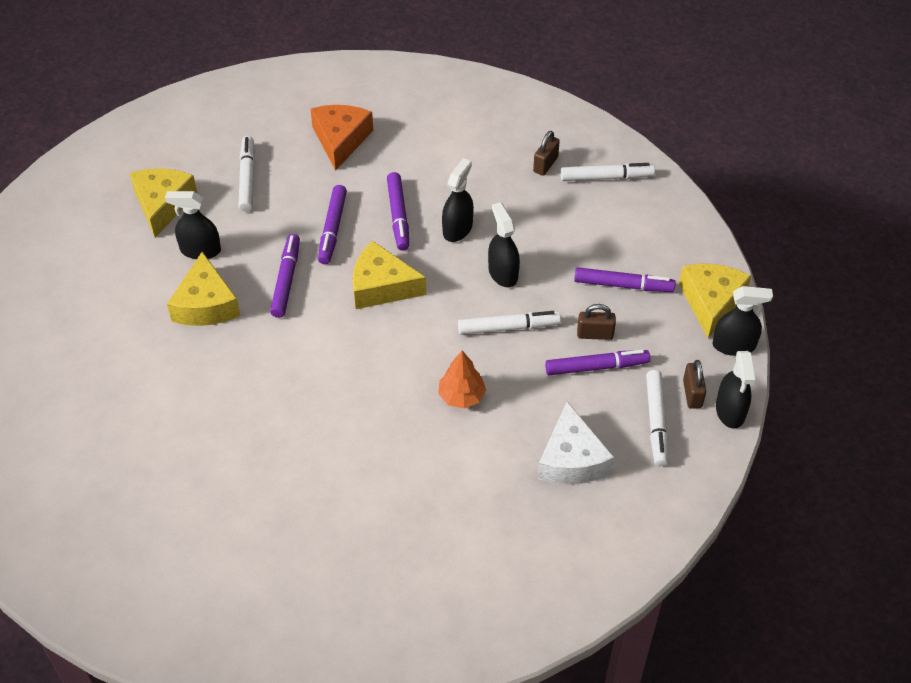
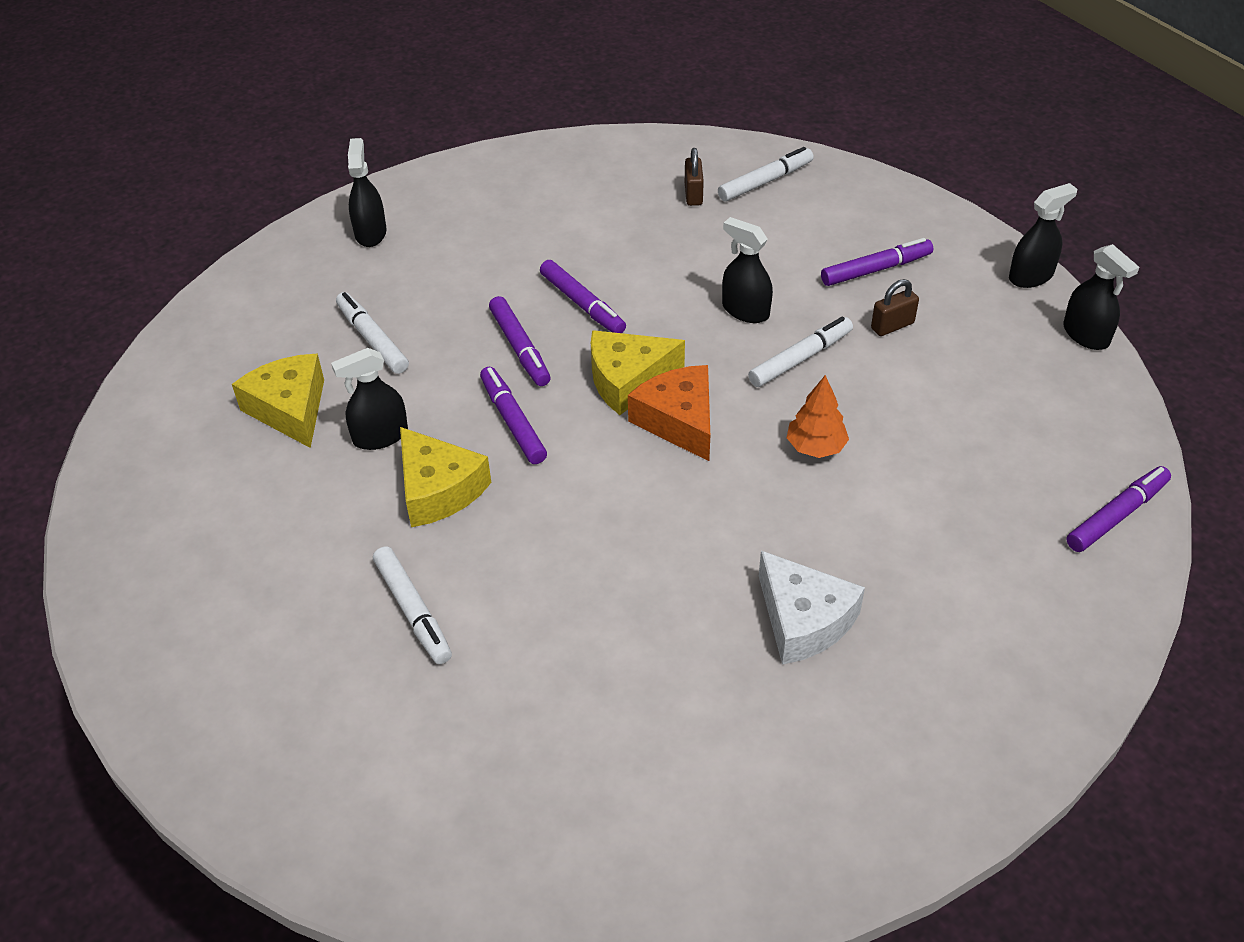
camera: 30 degrees left, 5 degrees down
(341, 140) = (449, 258): orange cheese -> orange cheese (679, 421)
(457, 229) = (658, 290): black spray bottle -> black spray bottle (370, 233)
(571, 459) = (984, 452): white cheese -> white cheese (803, 620)
(596, 367) = (923, 355): purple marker -> purple marker (1116, 515)
(656, 422) = (1029, 378): white marker -> white marker (413, 611)
(692, 394) = (1036, 336): brown padlock -> none
(711, 302) = (972, 248): yellow cheese -> none

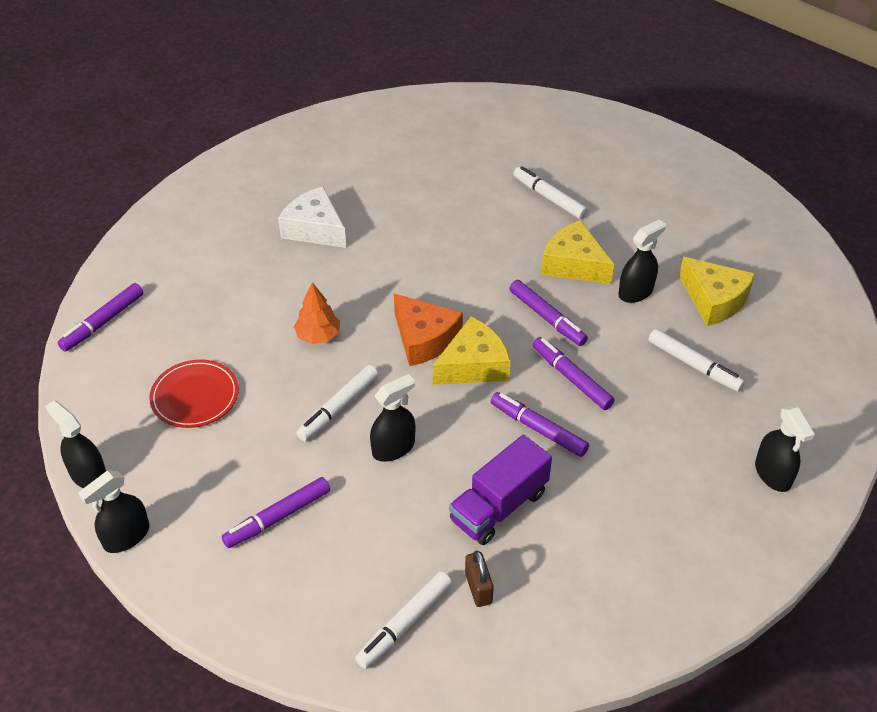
camera: 165 degrees right, 0 degrees up
(652, 247) = (499, 506): none -> purple truck
(745, 310) = (393, 448): black spray bottle -> black spray bottle turned 60 degrees counterclockwise
(892, 326) = (261, 454): brown padlock -> none
(974, 398) = (195, 396): none -> red plate

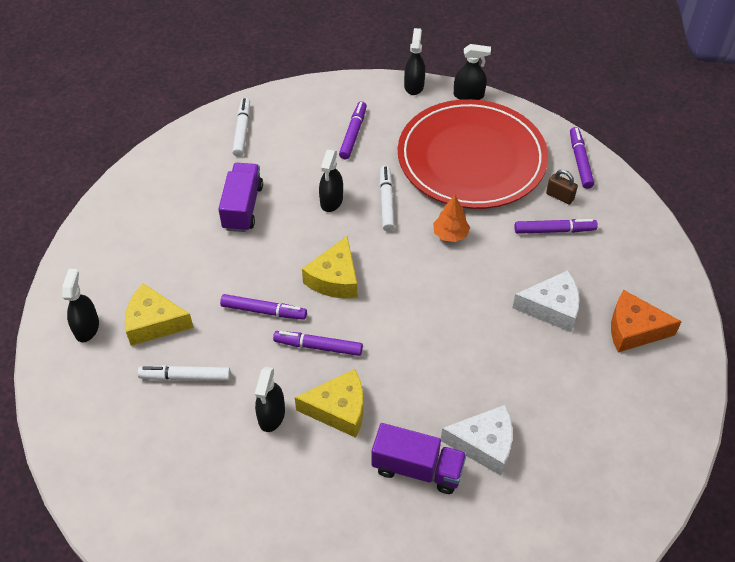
camera: 140 degrees right, 5 degrees up
(195, 396) = (471, 158): red plate -> red plate, size x2.38
(424, 339) = (384, 276): orange cheese -> orange cheese (634, 329)
(478, 588) = (219, 165): brown padlock -> brown padlock (560, 196)
(483, 184) = (484, 444): none -> white cheese
(538, 429) = (257, 264): purple marker -> purple marker (554, 230)
(549, 198) = (417, 468): white marker -> purple truck
(714, 300) = (205, 450): yellow cheese -> yellow cheese (154, 323)
(773, 474) = (86, 327): black spray bottle -> black spray bottle turned 60 degrees clockwise

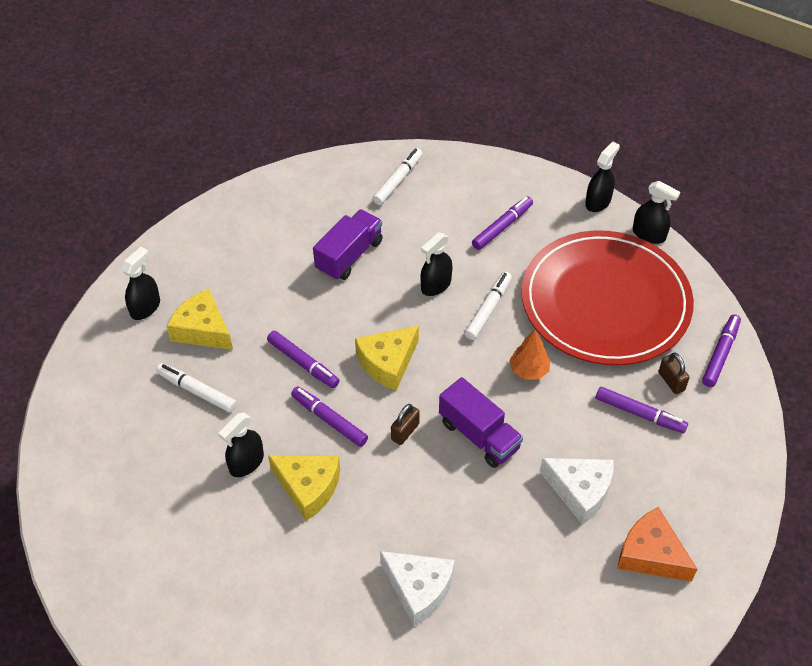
camera: 30 degrees right, 0 degrees up
(387, 327) = (405, 432): none -> brown padlock
(417, 468) = (341, 578): purple truck -> purple truck (479, 435)

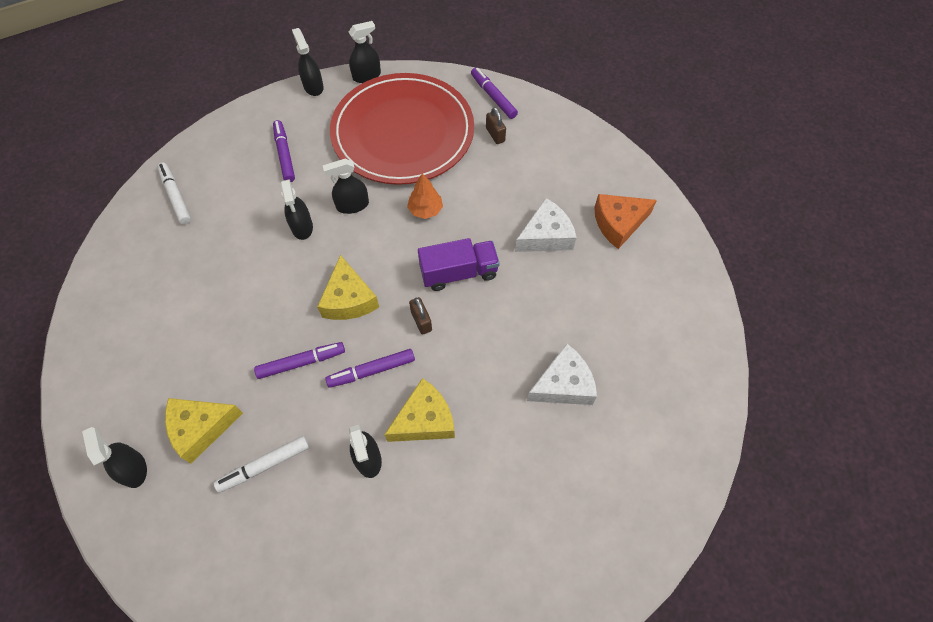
camera: 60 degrees left, 10 degrees up
(349, 256) = (221, 271): purple truck -> none
(488, 309) = (352, 205): white marker -> black spray bottle
(639, 414) = (508, 167): purple marker -> none
(671, 381) = (495, 135): brown padlock -> brown padlock turned 60 degrees clockwise

